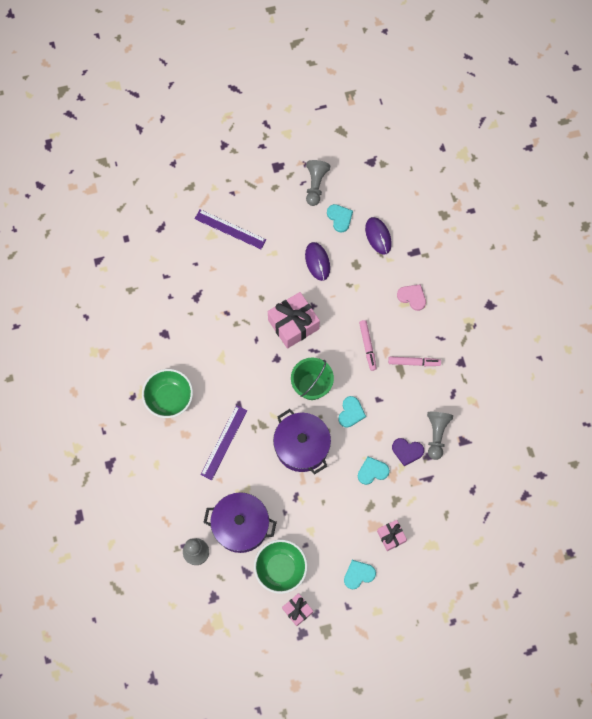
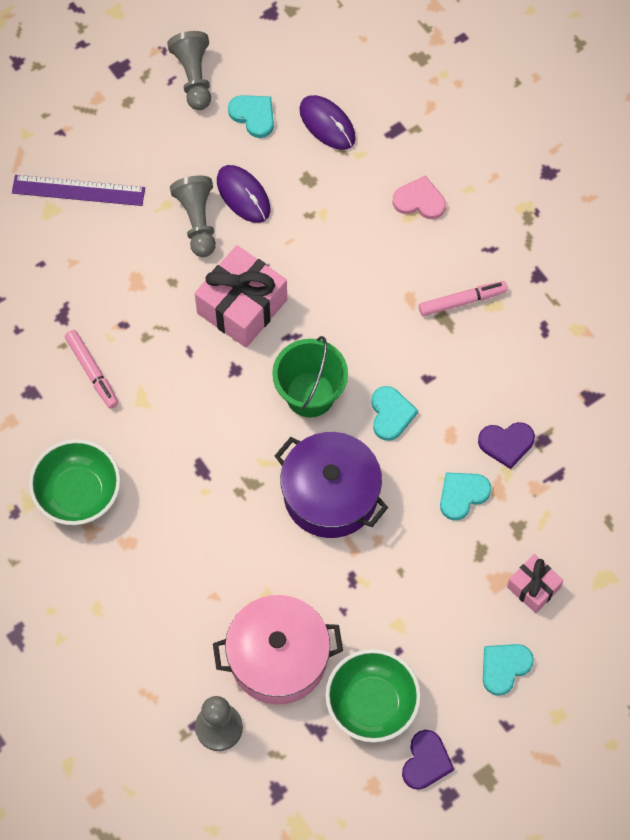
camera: 20 degrees left, 5 degrees down
(224, 442) = (198, 533): purple ruler -> none
(241, 525) = (278, 658): purple pot -> pink pot
(297, 610) = (426, 761): pink gift -> purple heart
(367, 346) = (377, 300): pink marker -> pink marker (92, 371)
(436, 434) = (543, 401): grey pawn -> grey pawn (197, 221)

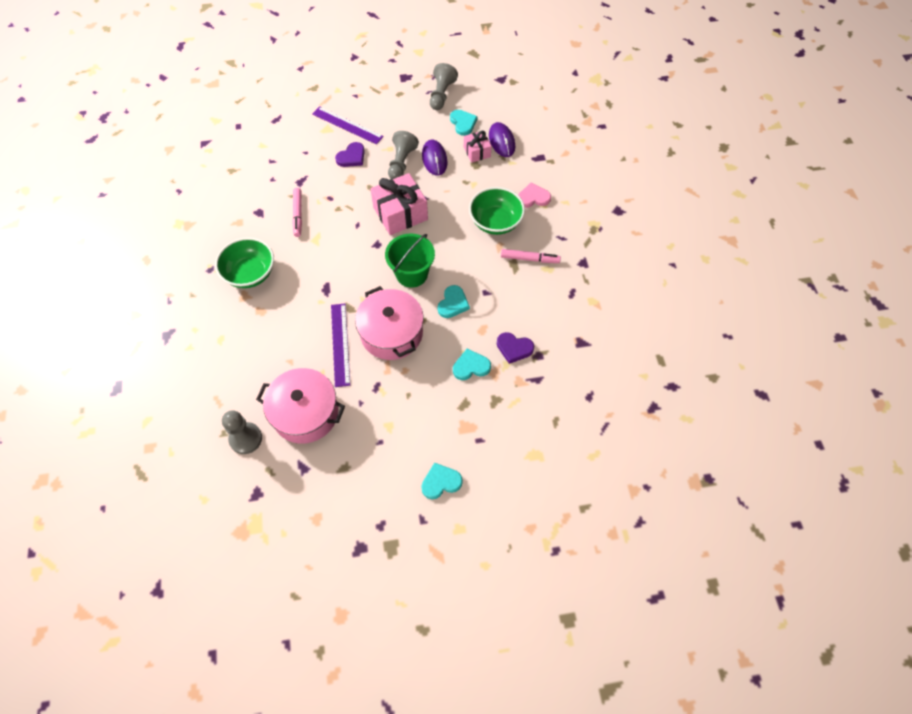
camera: 25 degrees right, 5 degrees down
(269, 541) = (340, 344): none -> purple ruler
(330, 494) = (391, 333): purple pot -> pink pot
(372, 704) = (345, 467): green bowl -> green bowl (495, 222)
(419, 200) = (533, 197): pink heart -> pink heart turned 45 degrees counterclockwise
(426, 761) = (358, 519): purple heart -> purple heart (351, 157)
(533, 587) = (486, 440): pink gift -> pink gift (477, 152)

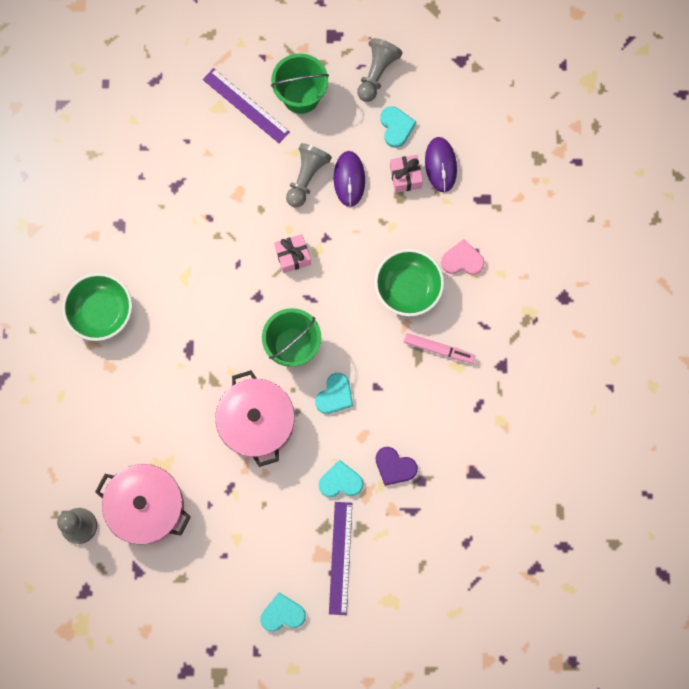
camera: 10 degrees right, 15 degrees up
(298, 214) = (167, 236): pink marker -> none
(340, 344) = (196, 426): purple ruler -> purple ruler (340, 558)
(351, 157) = (244, 158): purple heart -> none
(388, 114) = (301, 96): none -> green bucket
(400, 213) = (293, 256): pink gift -> pink gift, size x0.55

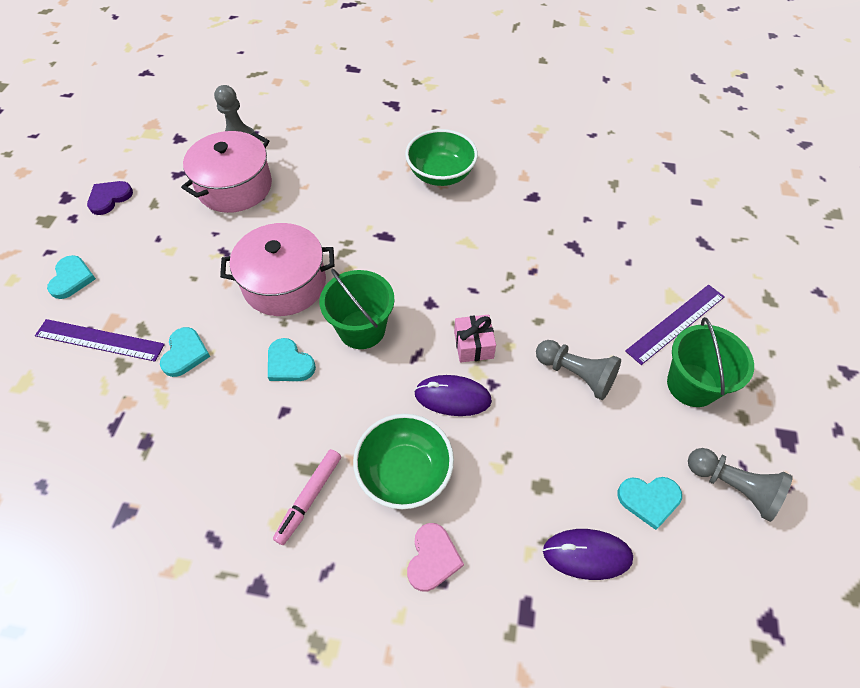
camera: 100 degrees right, 20 degrees down
(349, 179) = (571, 424): purple mouse -> purple mouse (452, 397)
(394, 467) = (176, 415): purple heart -> purple heart (109, 198)
(405, 177) = (570, 499): pink gift -> none

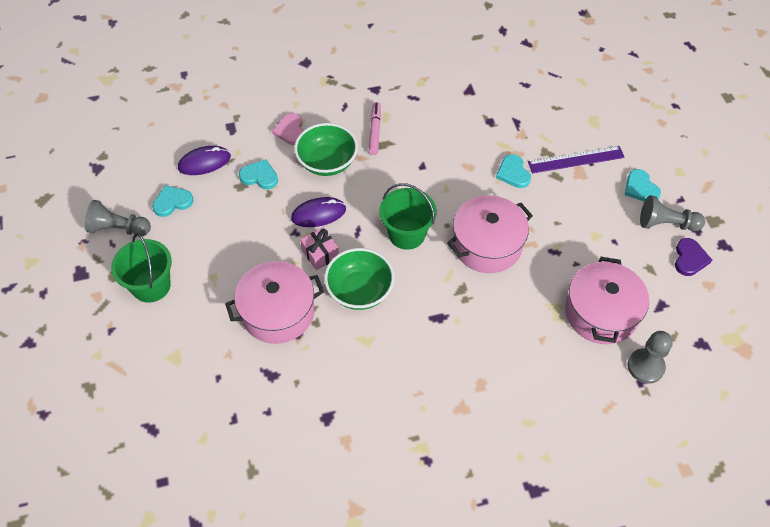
camera: 155 degrees right, 0 degrees up
(289, 363) = (440, 193): turquoise heart -> turquoise heart (259, 176)
(441, 174) = (427, 408): green bowl -> green bowl (360, 290)
(547, 300) = (278, 312): none -> pink pot
(576, 375) = (238, 261): grey pawn -> grey pawn (666, 224)
(675, 323) = (168, 332): purple ruler -> none

